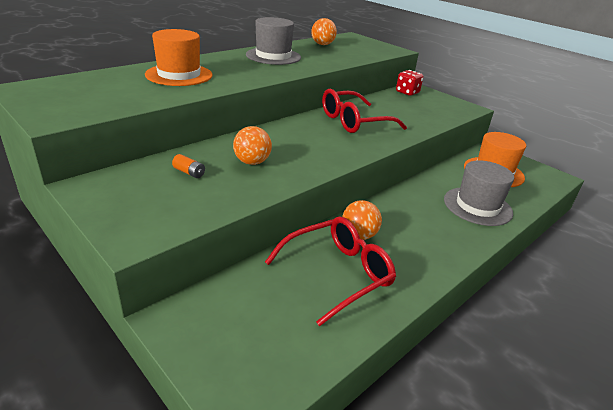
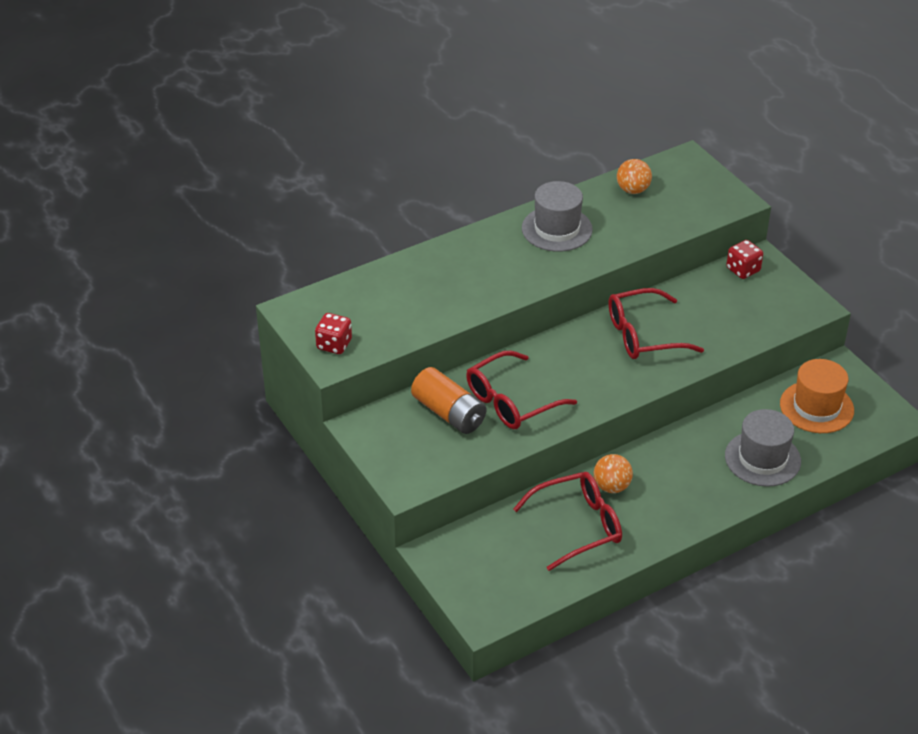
camera: 15 degrees right, 10 degrees up
(60, 107) = (334, 345): none -> red dice
(179, 75) = (441, 280): orange hat -> none
(189, 172) = (449, 413): orange battery -> orange battery, size x2.44
(252, 162) = (511, 401): orange ball -> red glasses

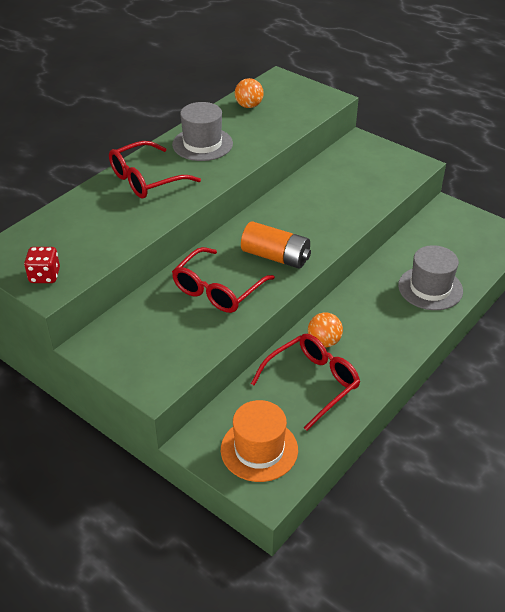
camera: 20 degrees left, 0 degrees up
(449, 413) = (167, 313): orange battery -> orange battery (276, 257)
(643, 335) = (301, 212): red glasses -> red glasses (146, 179)
(743, 270) = (351, 150): red dice -> none
(816, 407) = (447, 240): orange hat -> orange hat (259, 449)

